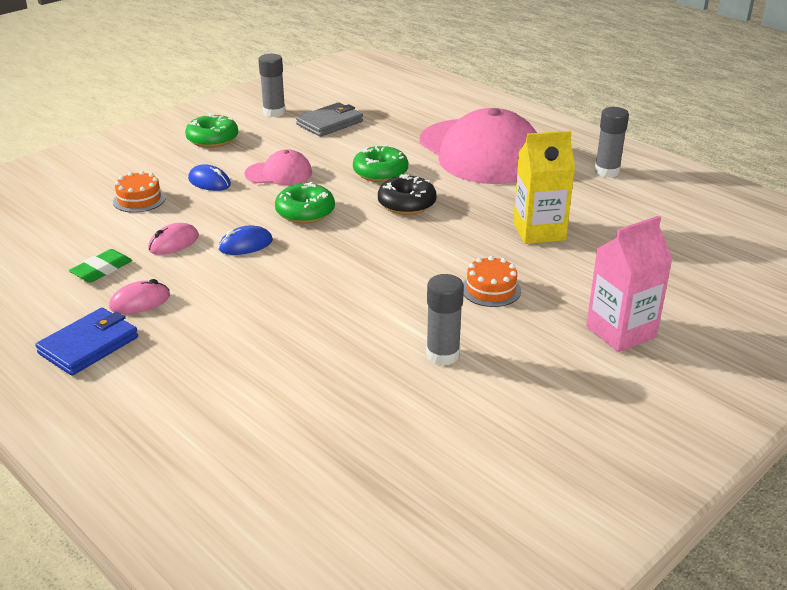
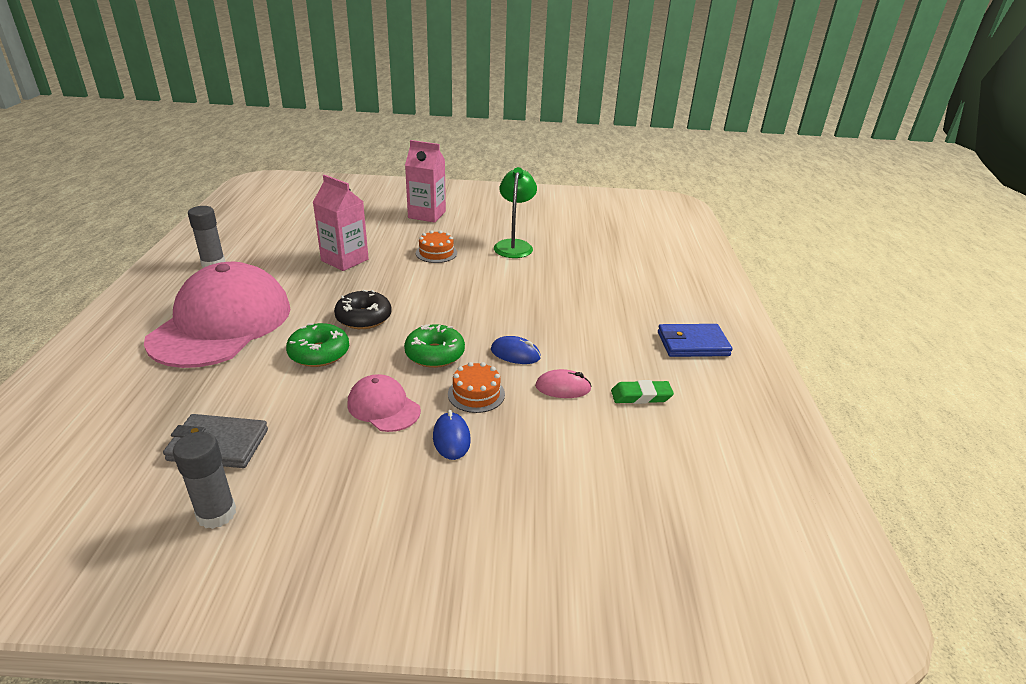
camera: 135 degrees left, 0 degrees up
(139, 199) = (537, 459): orange cake -> orange cake (476, 394)
(140, 302) = (635, 354): pink mouse -> none
(212, 139) = (352, 511): green donut -> none
(442, 355) = (514, 245): grey glue stick -> green lamp
(539, 231) = (345, 260): yellow carton -> pink carton

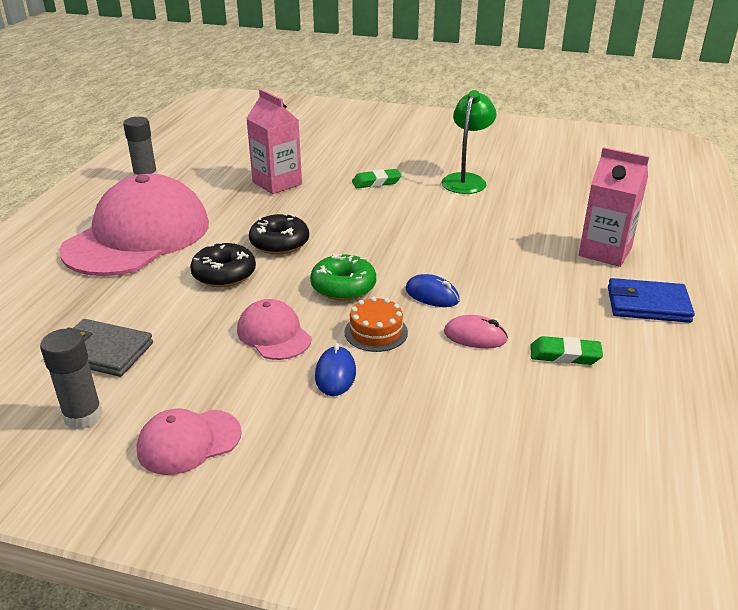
camera: 15 degrees right, 0 degrees up
(319, 353) = (224, 274): green donut -> black donut
(331, 524) = (189, 442): none -> pink cap
(427, 215) = (378, 142): pink carton -> pink carton (605, 252)
(436, 253) = (376, 182): orange cake -> green eraser

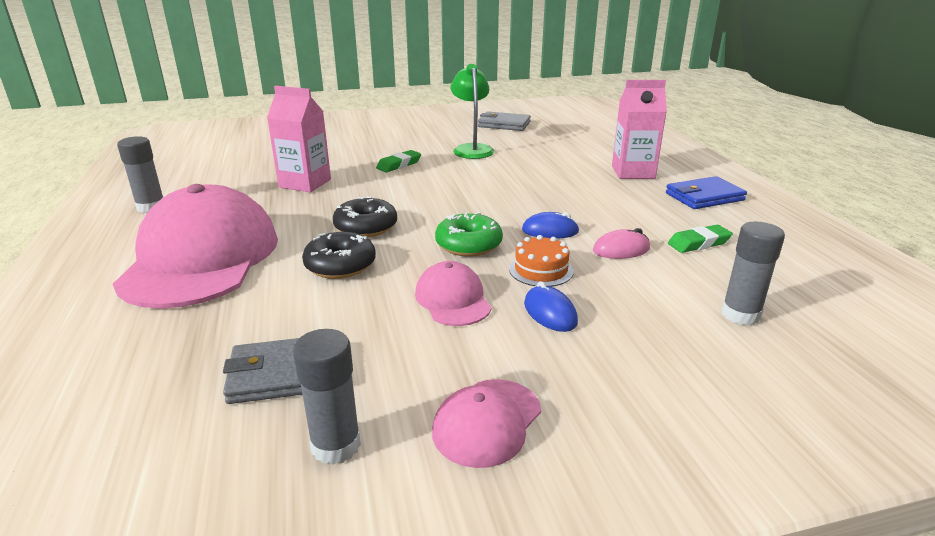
camera: 30 degrees left, 5 degrees down
(274, 334) = (453, 299): pink cap -> pink cap turned 45 degrees clockwise
(503, 440) = (740, 314): none -> grey glue stick
(536, 155) = (504, 124): none -> grey wallet

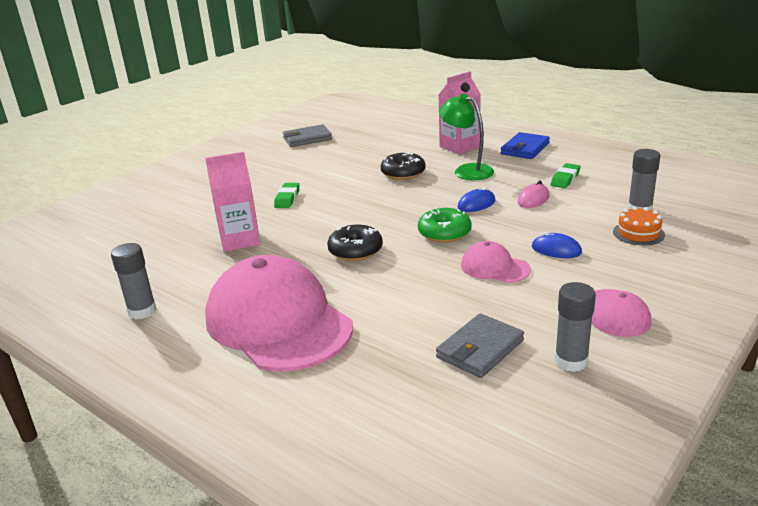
camera: 35 degrees left, 0 degrees up
(340, 265) = (389, 281): black donut -> black donut (403, 173)
(472, 149) = (320, 167): green lamp -> green lamp (467, 170)
(541, 270) = (512, 229): orange cake -> orange cake (638, 233)

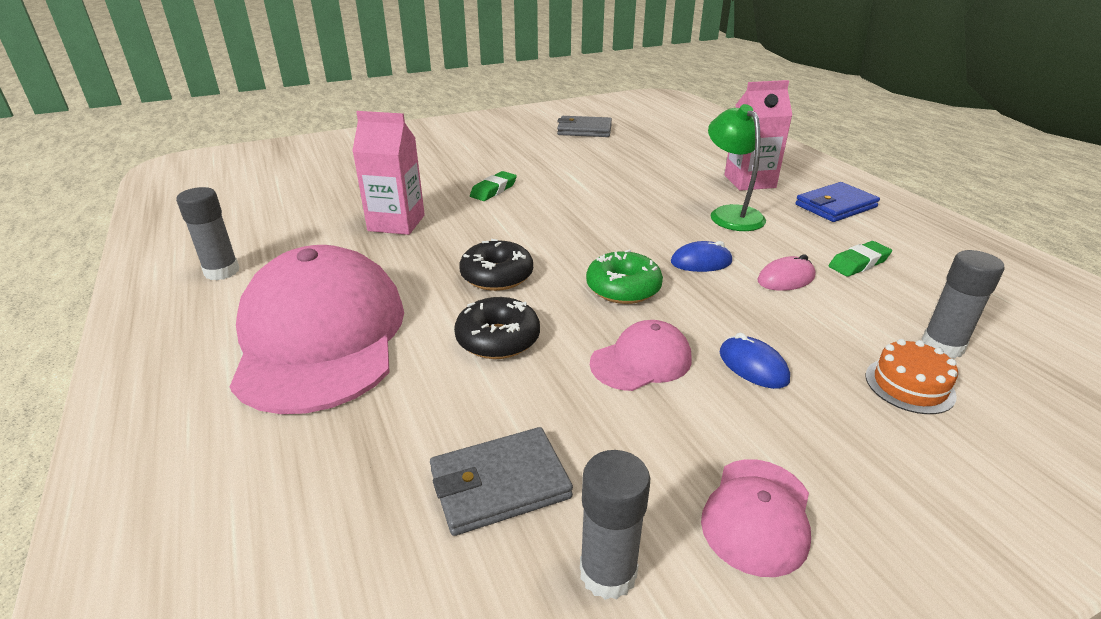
camera: 25 degrees right, 5 degrees up
(403, 173) = (649, 196): black donut -> black donut (498, 339)
(494, 267) = (641, 361): pink cap -> pink cap turned 90 degrees clockwise

